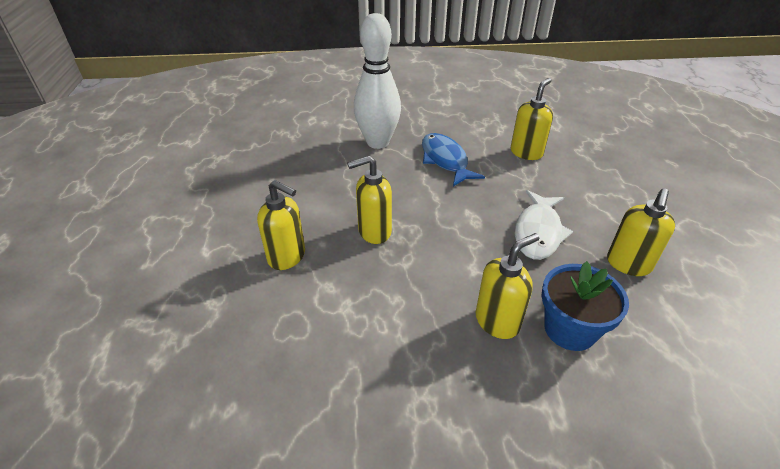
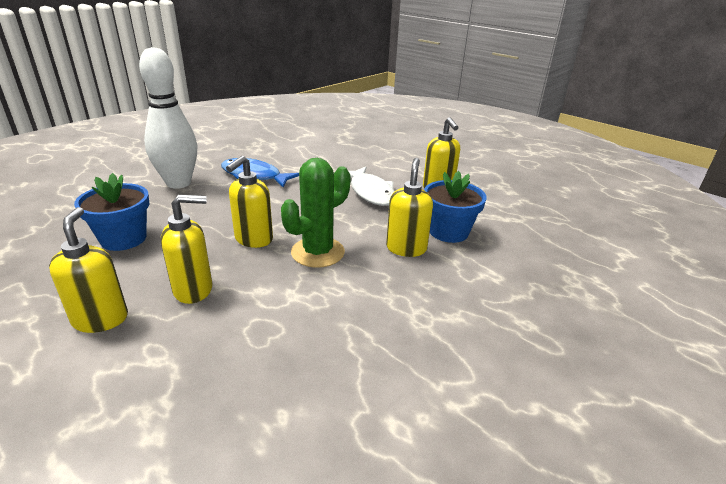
camera: 45 degrees left, 10 degrees down
(291, 182) = (123, 239): none -> blue flower pot
(410, 276) = (317, 252): none -> green cactus
(526, 153) = (309, 153): yellow soap dispenser -> yellow soap dispenser (101, 319)

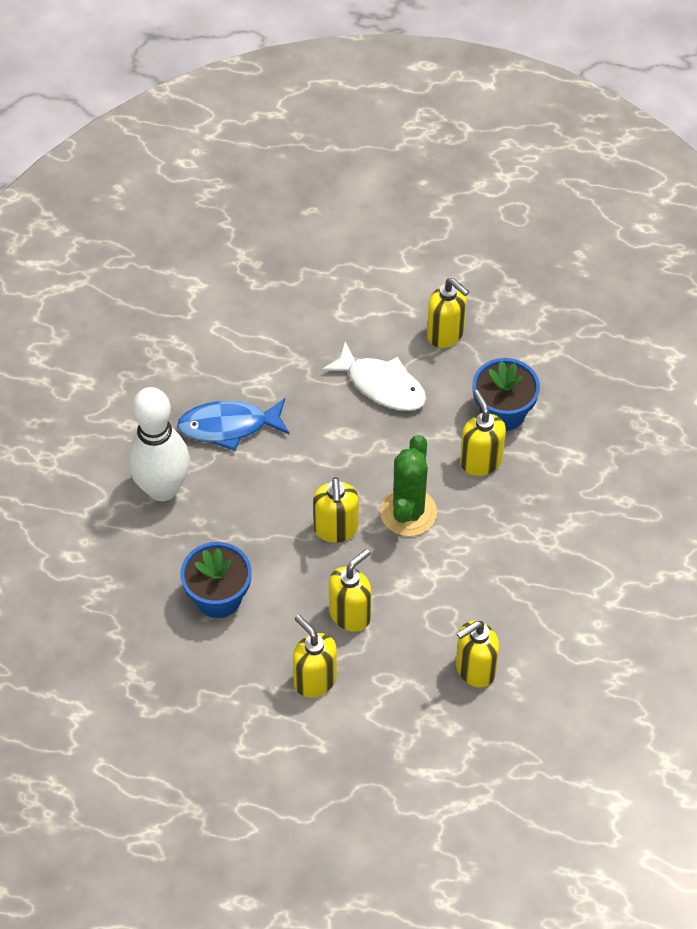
camera: 30 degrees left, 25 degrees up
(244, 390) = (475, 669): none -> yellow soap dispenser

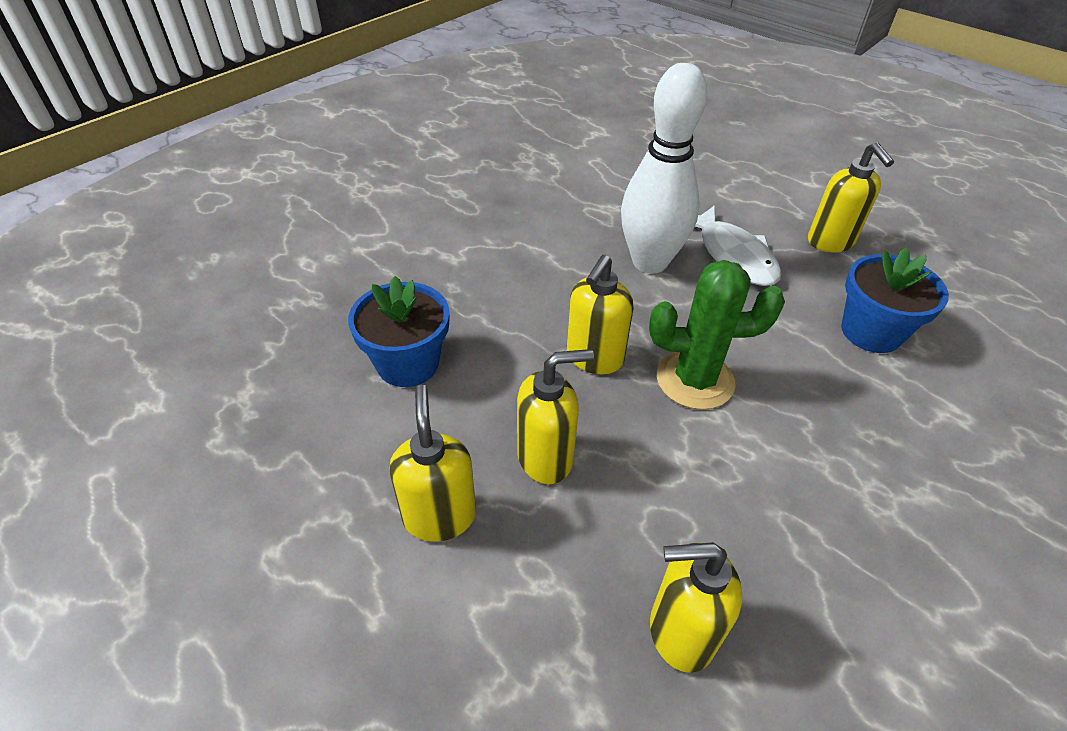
camera: 30 degrees right, 10 degrees down
(162, 488) = (442, 247): white bowling pin -> white bowling pin (650, 262)
(228, 426) = (548, 227): blue fish -> none
(408, 512) = (695, 380): green cactus -> green cactus turned 45 degrees clockwise
(480, 461) = (819, 367): yellow soap dispenser -> none

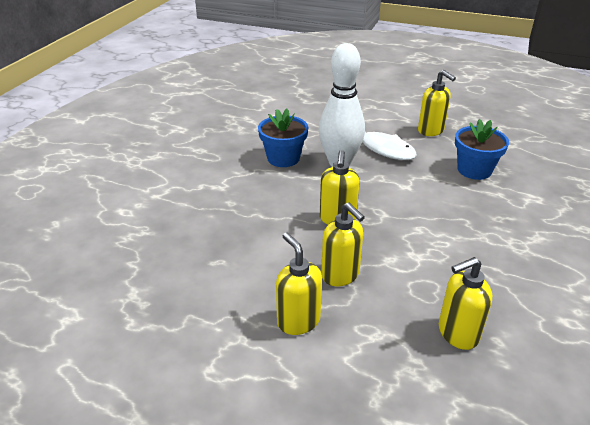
camera: 20 degrees left, 10 degrees down
(408, 363) = (229, 250): blue flower pot -> blue flower pot (283, 158)
(546, 458) = (340, 275): yellow soap dispenser -> yellow soap dispenser turned 90 degrees clockwise
(695, 380) = (398, 215): green cactus -> none

